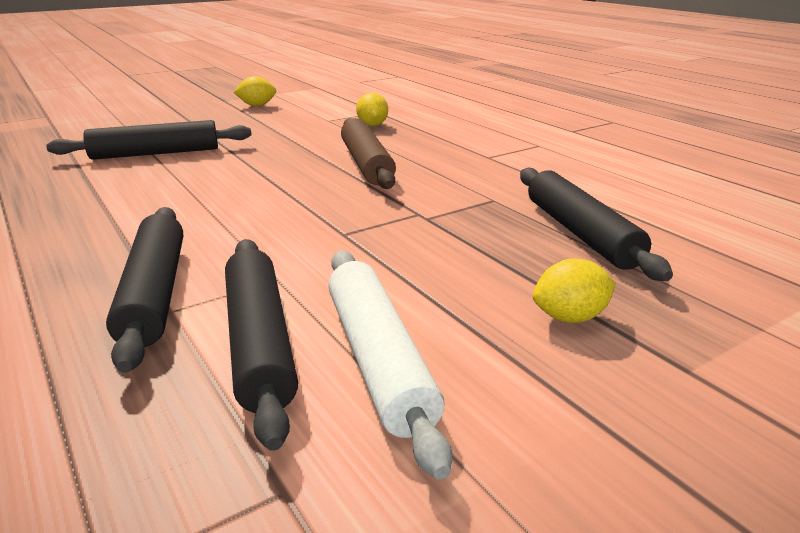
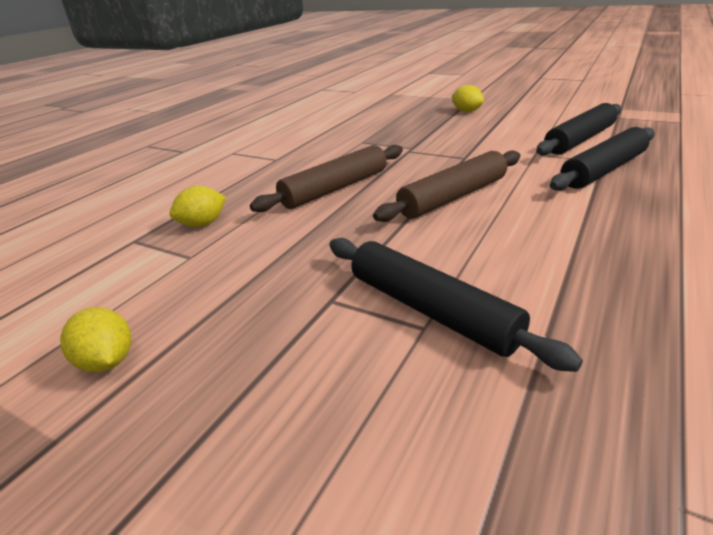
camera: 115 degrees left, 5 degrees up
(261, 197) = (453, 197): none -> brown rolling pin
(378, 360) = (547, 124): white rolling pin -> none
(580, 233) = (385, 121): black rolling pin -> none

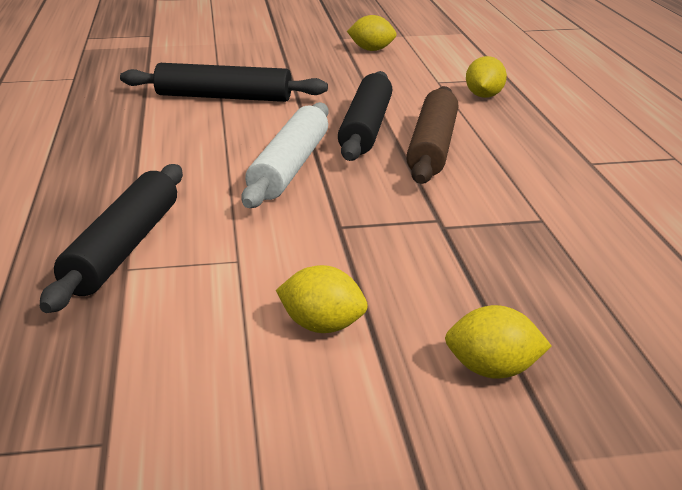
camera: 140 degrees right, 5 degrees down
(453, 197) = (289, 167): brown rolling pin -> white rolling pin
(515, 128) = (322, 327): none -> yellow lemon
(579, 139) = (177, 316): black rolling pin -> black rolling pin (366, 128)

